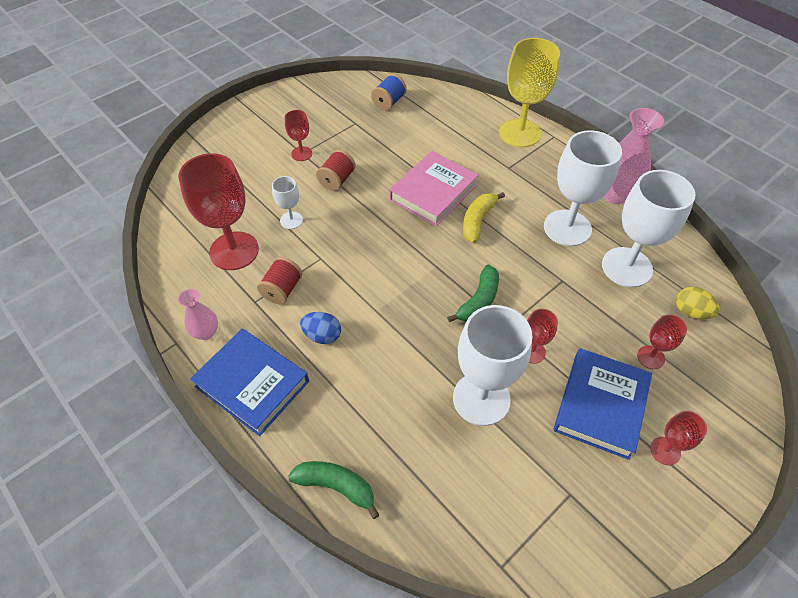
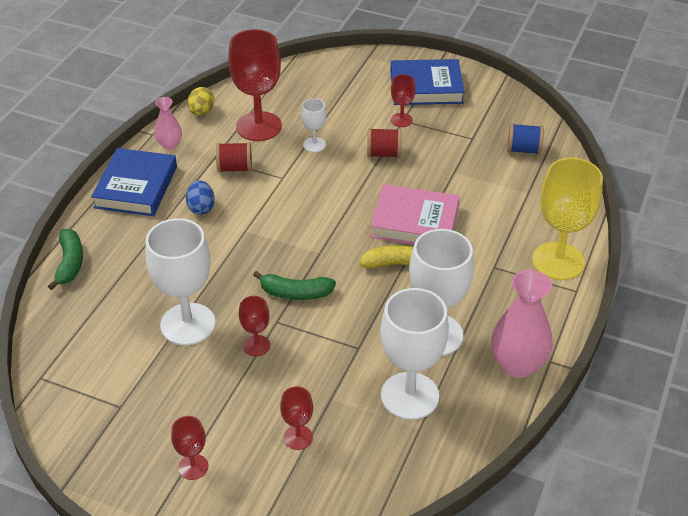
camera: 65 degrees right, 10 degrees down
(600, 405) = (221, 409): blue book -> blue book (426, 87)
(690, 312) = (378, 462): yellow egg -> yellow egg (201, 112)

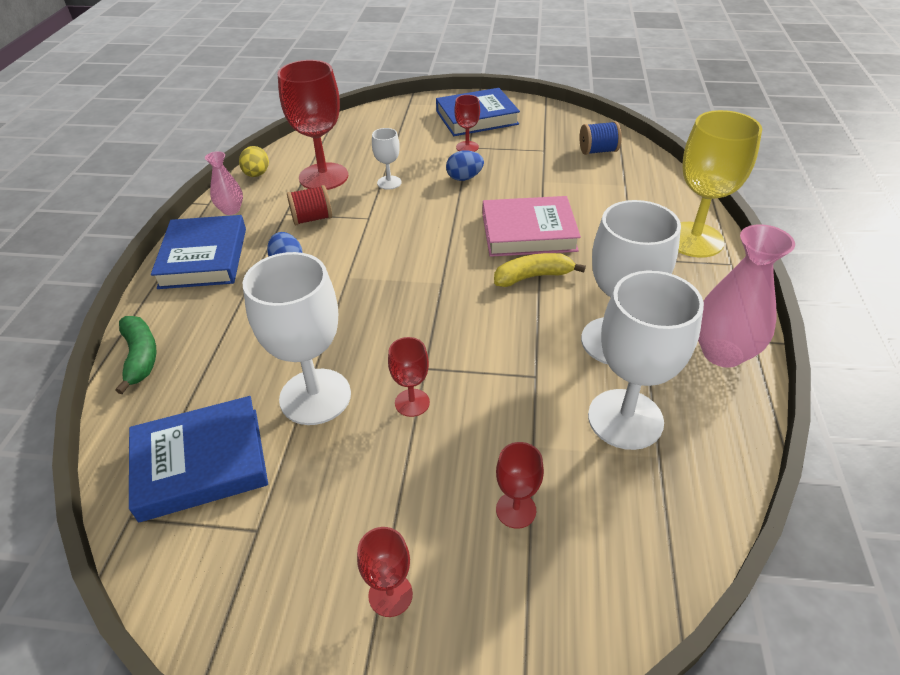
camera: 15 degrees left, 0 degrees up
(95, 353) = (201, 463): none -> blue book
(295, 293) = (433, 331): green banana -> none
(384, 154) = (464, 178): red spool -> blue egg

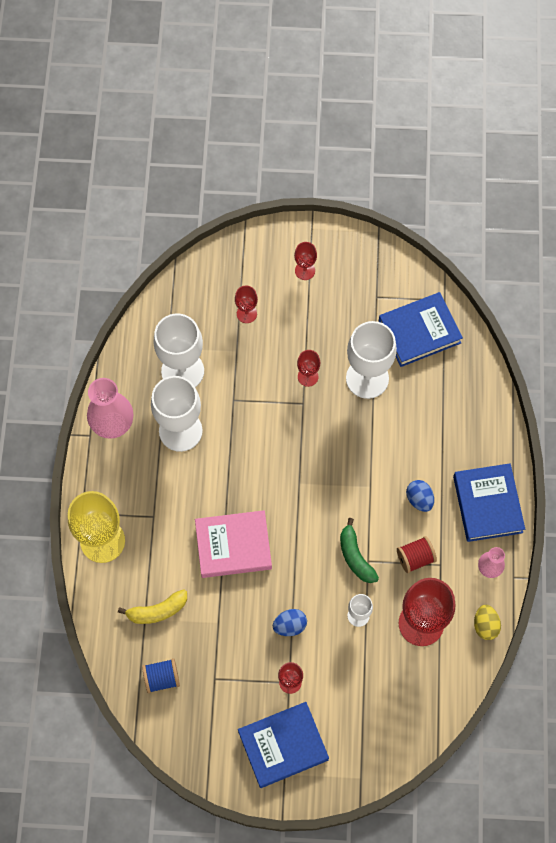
camera: 175 degrees right, 25 degrees up
(140, 357) = (489, 404): green banana -> green banana (355, 556)
(533, 277) = (231, 492): yellow banana -> yellow banana (157, 611)

